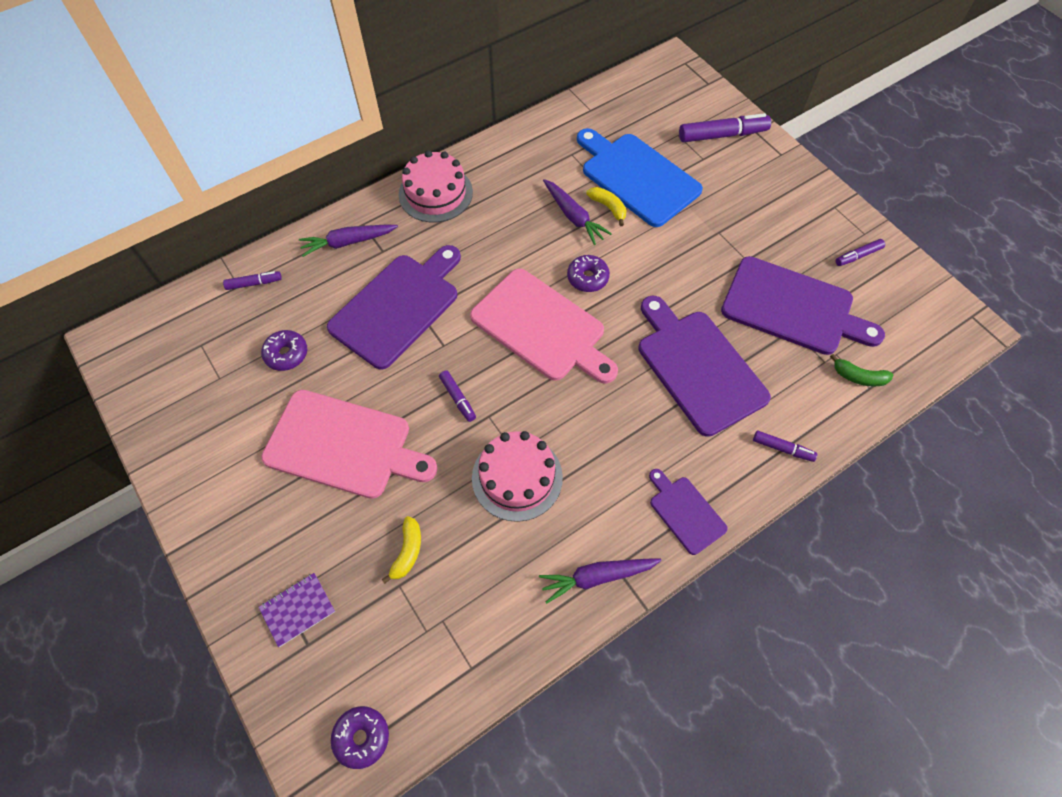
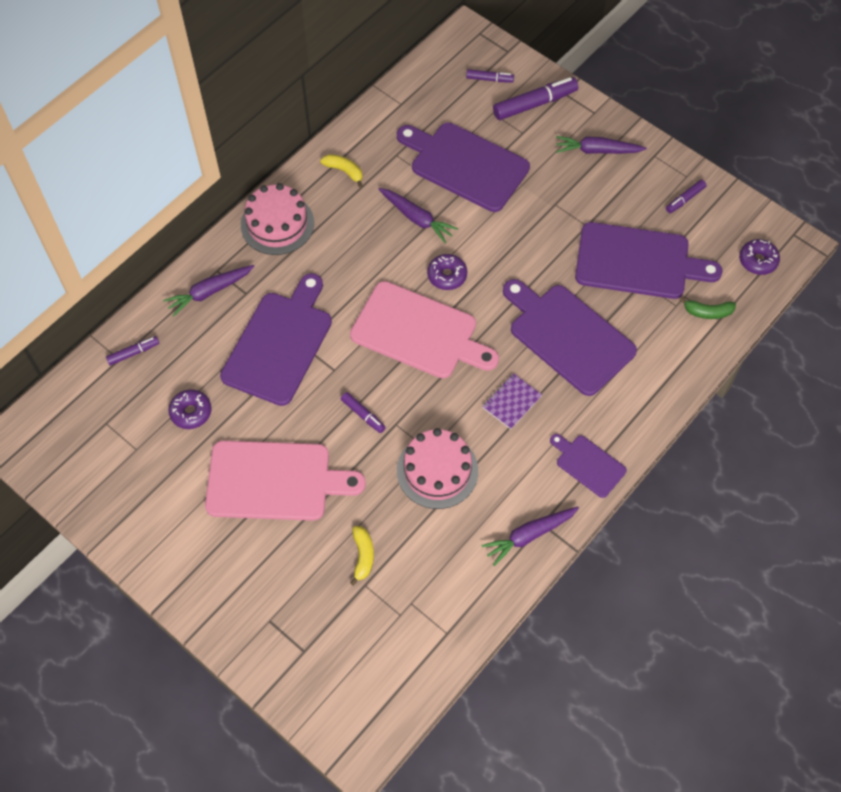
camera: 15 degrees left, 0 degrees up
(298, 609) = (285, 626): purple notebook -> purple notebook (512, 402)
(361, 737) = (375, 708): purple donut -> purple donut (757, 261)
(608, 207) = (447, 202): yellow banana -> yellow banana (344, 171)
(637, 177) = (465, 165): blue cutting board -> purple cutting board
(776, 190) = (597, 151): none -> purple carrot
(782, 448) = (657, 391): purple marker -> purple marker (489, 79)

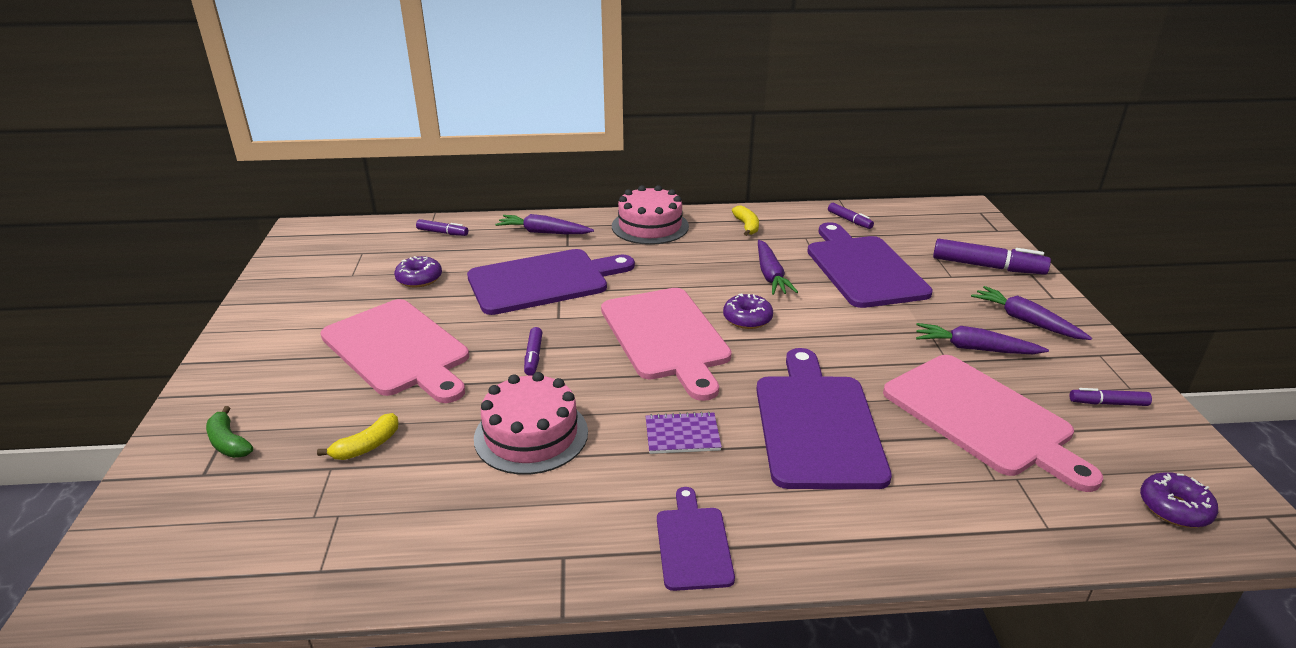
camera: 45 degrees right, 30 degrees down
(489, 79) = (956, 236): purple marker -> purple marker (849, 220)
(529, 535) = (534, 556): purple carrot -> purple carrot (975, 349)
(638, 262) = (982, 417): purple cutting board -> pink cutting board
(707, 312) = (1037, 511): green banana -> green banana (229, 443)

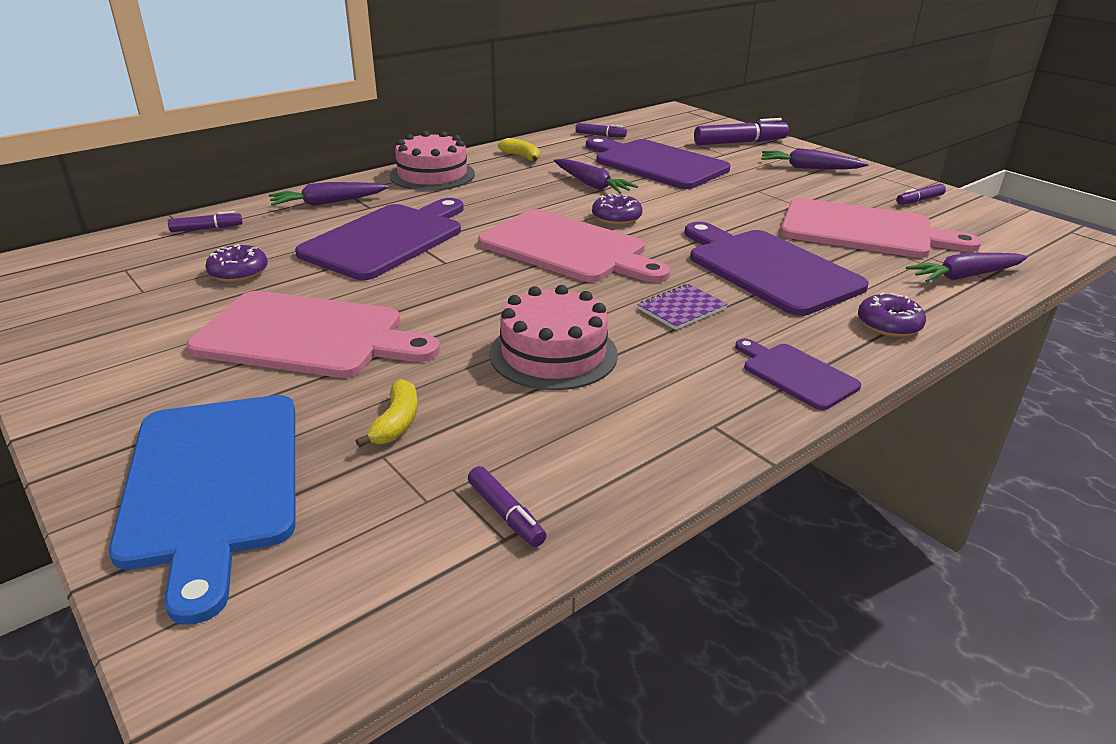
camera: 35 degrees left, 0 degrees up
(229, 443) = (213, 484): green banana -> blue cutting board
(533, 356) = (465, 297): purple marker -> purple marker (506, 514)
(975, 349) = (802, 192): purple carrot -> purple carrot (965, 276)
(1174, 508) = (1028, 243): purple donut -> purple donut (888, 325)

